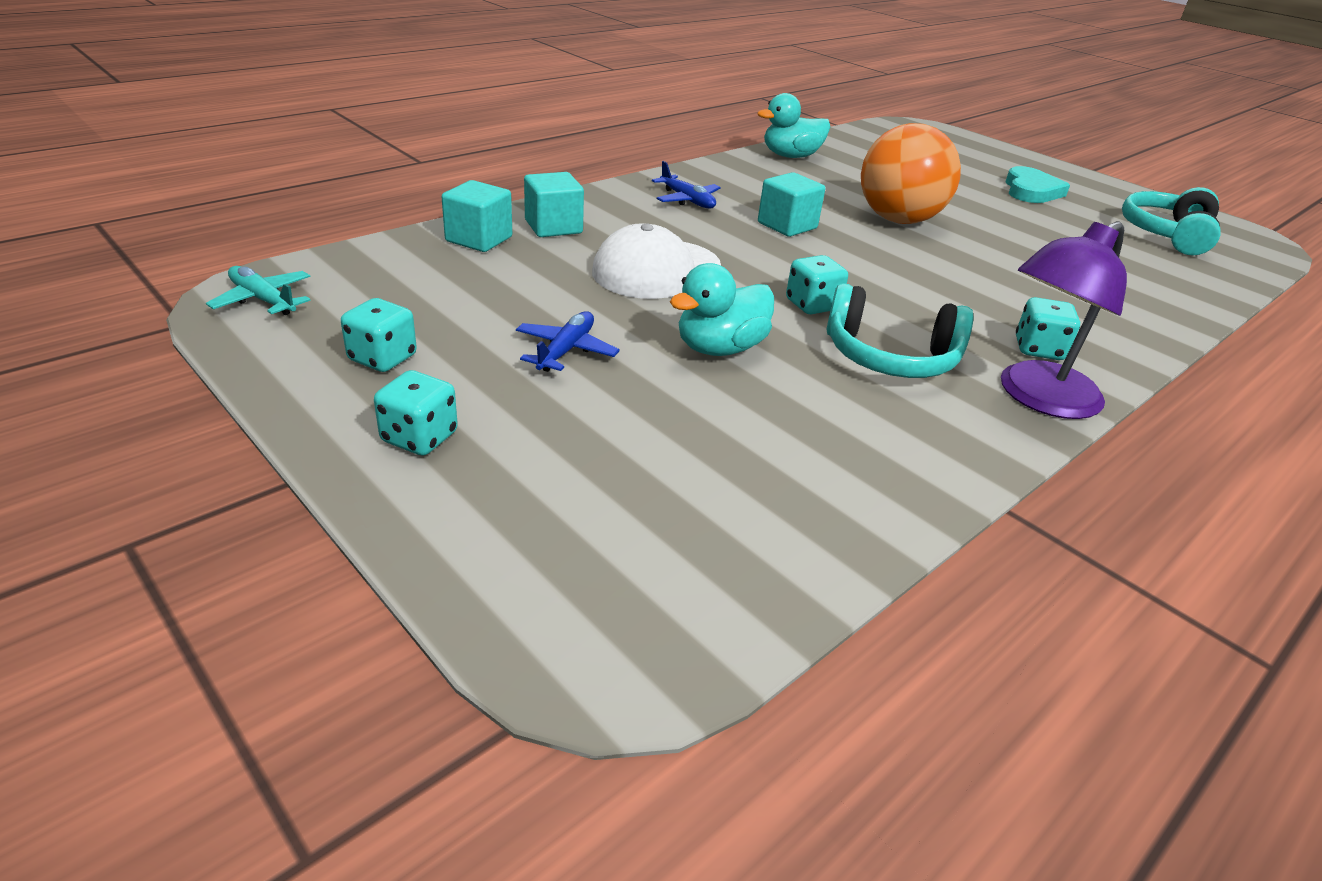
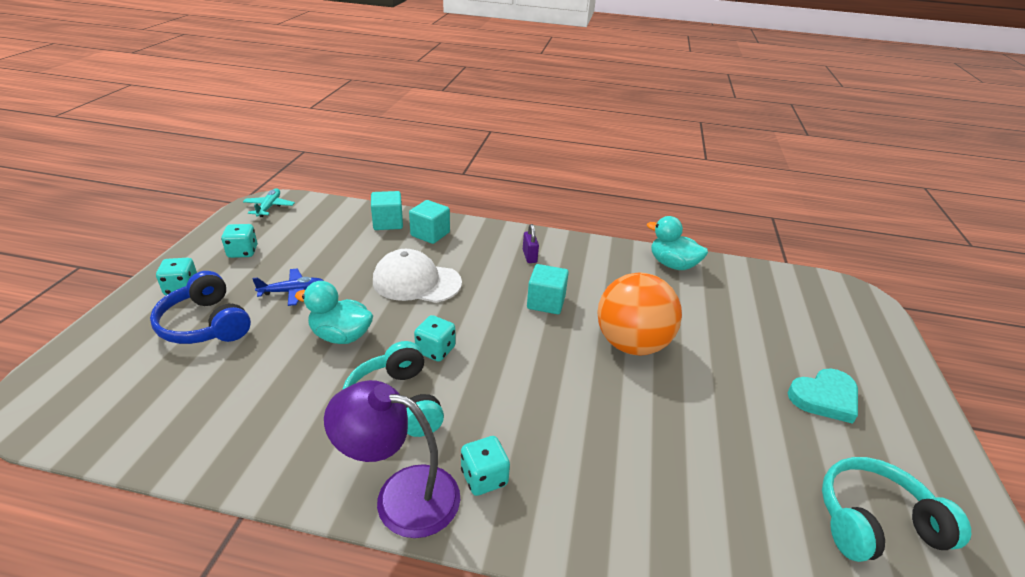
camera: 55 degrees right, 0 degrees up
(564, 439) = (205, 324): none -> blue headphones
(687, 200) = (529, 256): blue plane -> purple padlock

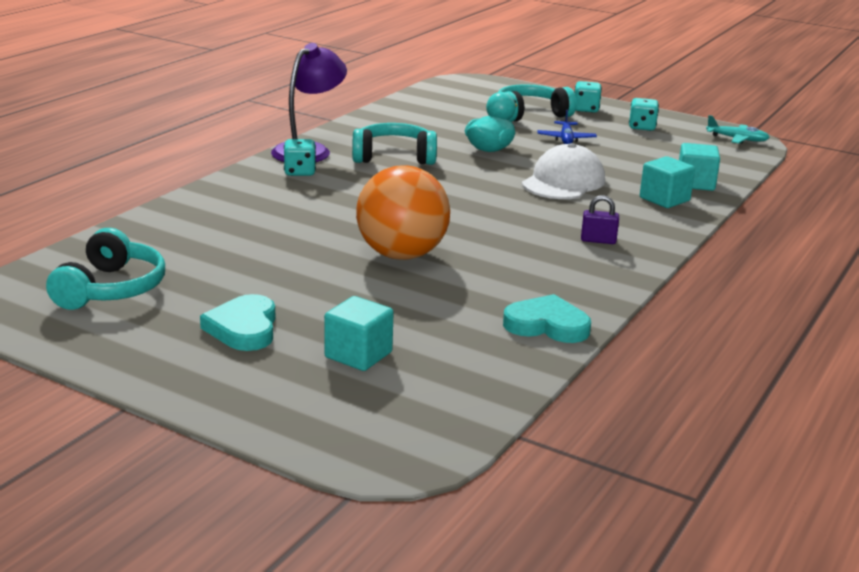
camera: 110 degrees right, 10 degrees down
(205, 324) = (530, 114): blue headphones -> turquoise headphones
(435, 350) = (450, 176): turquoise dice -> none
(546, 302) = (498, 230): turquoise cube -> turquoise cube (358, 355)
(672, 265) = (547, 325): turquoise duck -> turquoise heart

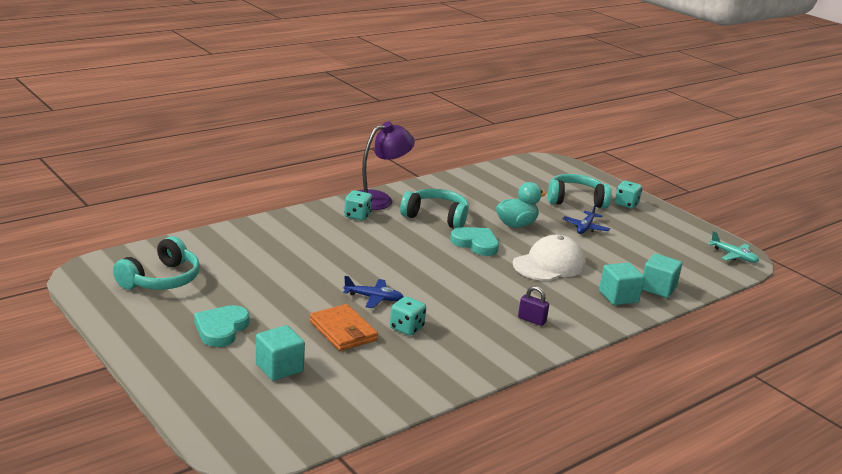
camera: 20 degrees right, 0 degrees up
(398, 297) = (343, 331): none -> orange wallet
(401, 255) = (374, 298): orange ball -> blue plane
(547, 325) = (430, 379): turquoise heart -> turquoise heart (476, 244)
(642, 127) = (659, 229): turquoise dice -> turquoise dice (406, 328)

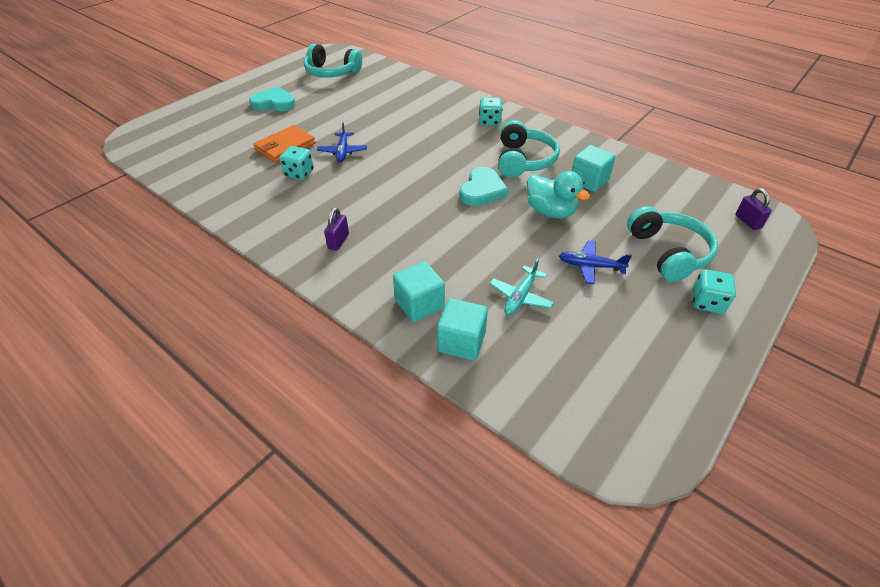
camera: 80 degrees right, 20 degrees up
(279, 368) = (228, 131): turquoise cube -> turquoise cube (589, 181)
(378, 199) = (534, 126): purple lamp -> none
(548, 168) = (748, 222): none -> purple padlock
(549, 264) = (468, 244): white cap -> none
(733, 256) = (628, 439): turquoise plane -> turquoise plane (520, 297)

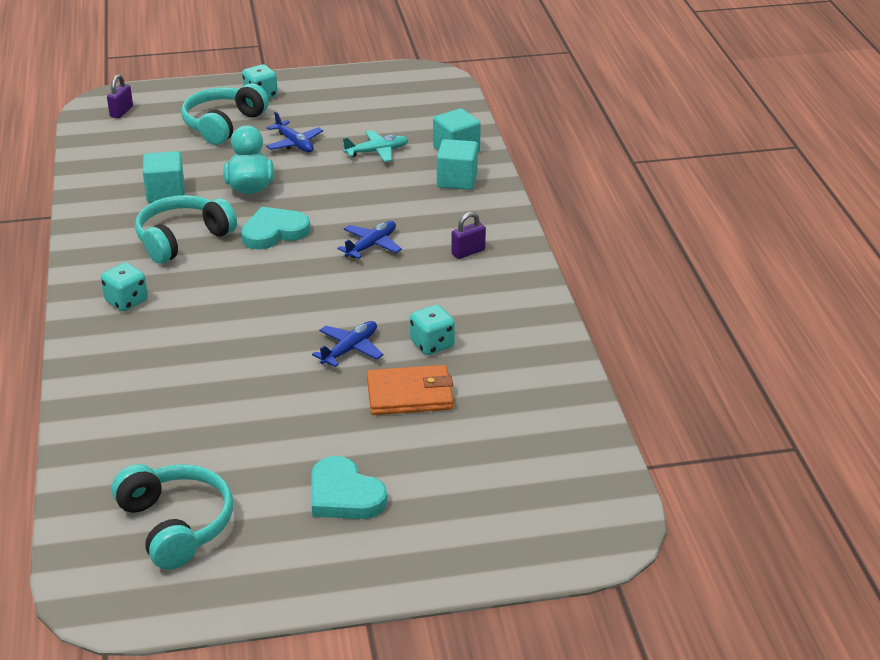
camera: 140 degrees left, 10 degrees down
(410, 213) = (371, 245): none -> blue plane

